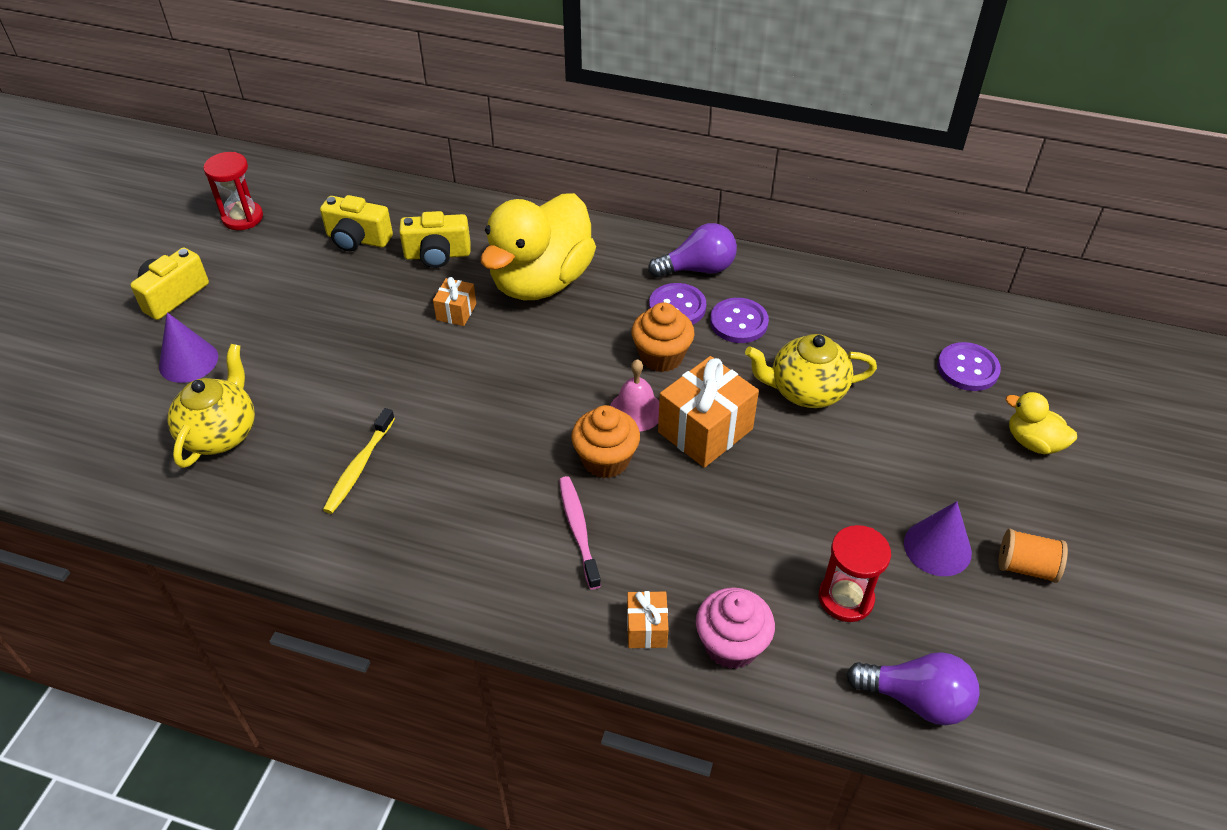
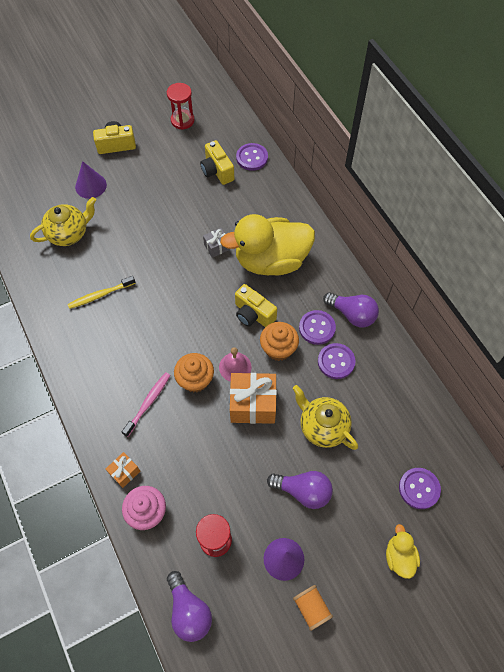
camera: 45 degrees right, 15 degrees up
(387, 201) = (252, 158): none -> purple button
(437, 255) = (241, 208): yellow camera -> yellow camera (253, 314)
(456, 312) = (217, 247): orange gift -> grey gift
(868, 466) = (303, 491): none -> purple light bulb

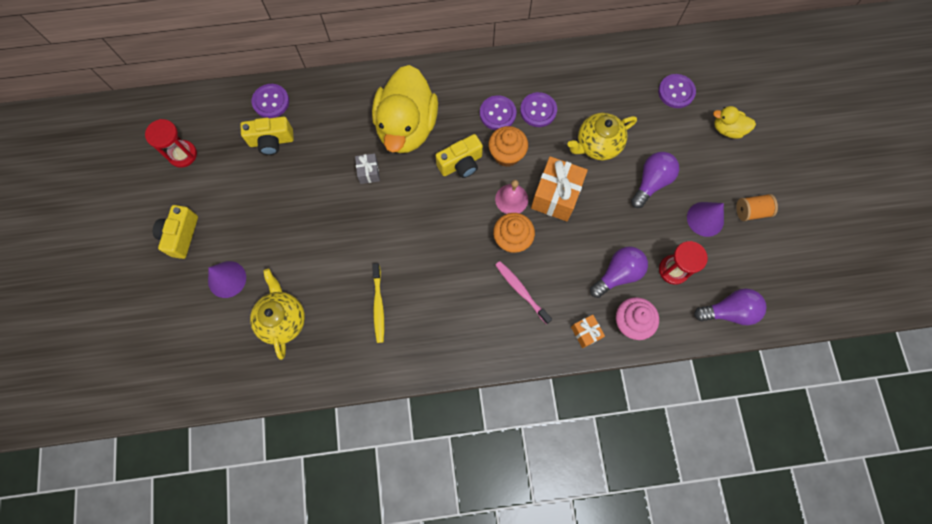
camera: 70 degrees left, 10 degrees up
(352, 314) = (495, 79): purple light bulb -> purple light bulb (618, 274)

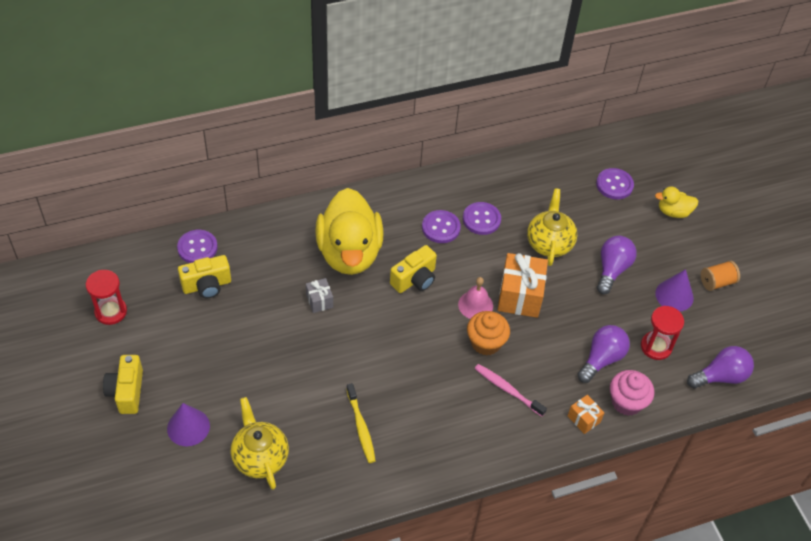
camera: 15 degrees left, 20 degrees down
(506, 154) = (460, 264): orange cupcake -> none
(597, 145) = (549, 243): yellow teapot -> yellow teapot turned 135 degrees clockwise

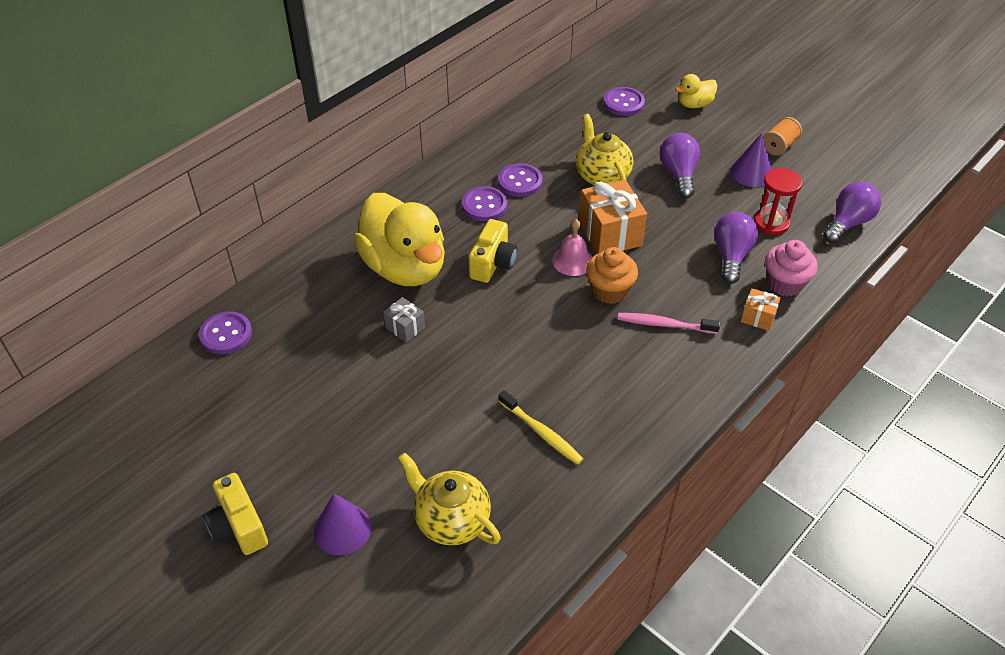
camera: 25 degrees left, 5 degrees down
(111, 312) = (160, 447): red hourglass -> none
(207, 285) = (263, 368): yellow camera -> none

